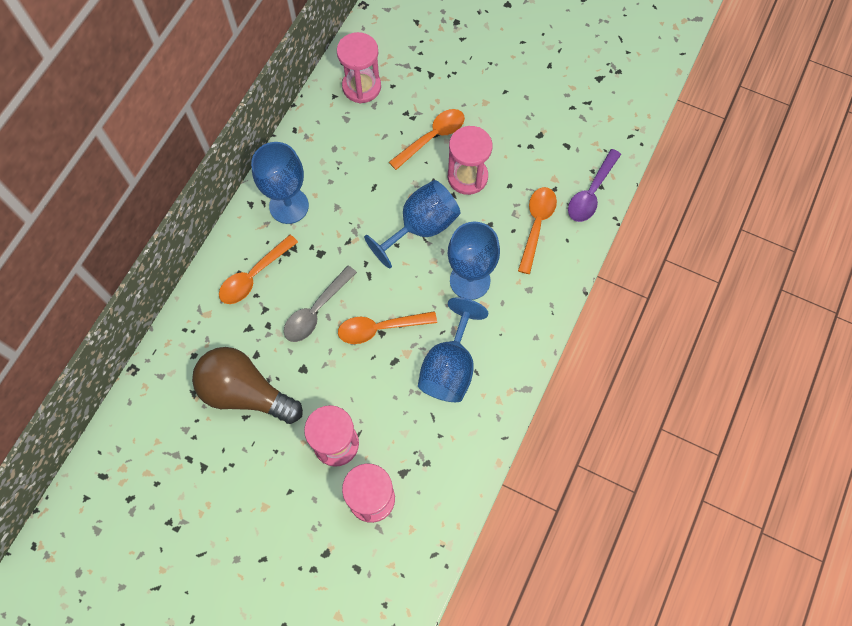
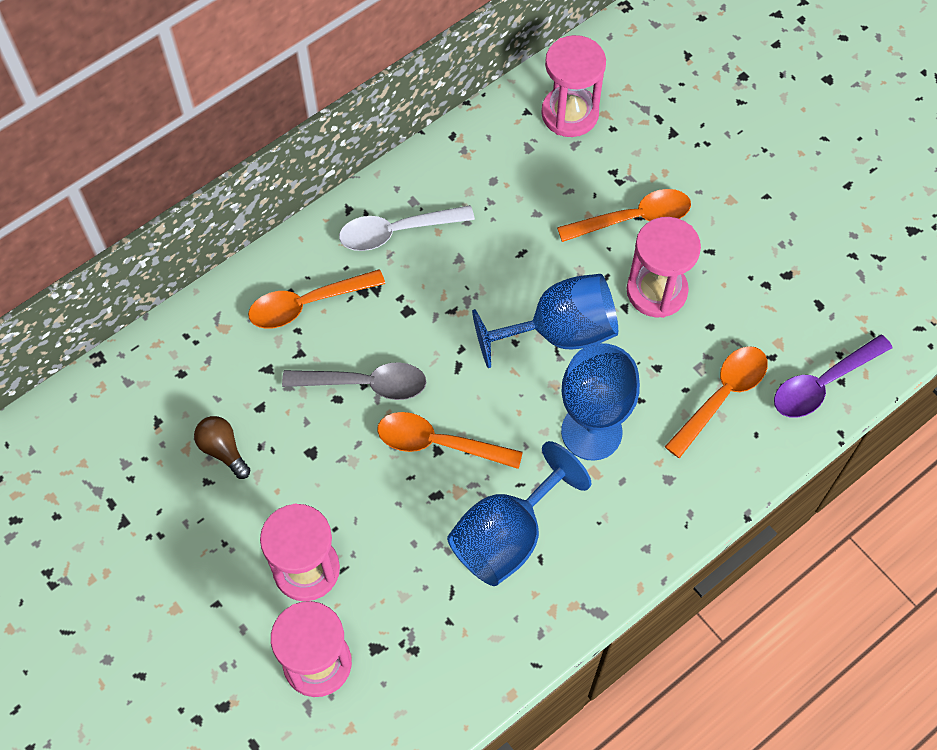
camera: 25 degrees right, 5 degrees down
(245, 392) = (223, 450): brown light bulb -> brown light bulb, size x0.44
(289, 206) = (396, 232): blue goblet -> white spoon
(316, 311) = (365, 384): grey spoon -> grey spoon turned 150 degrees counterclockwise

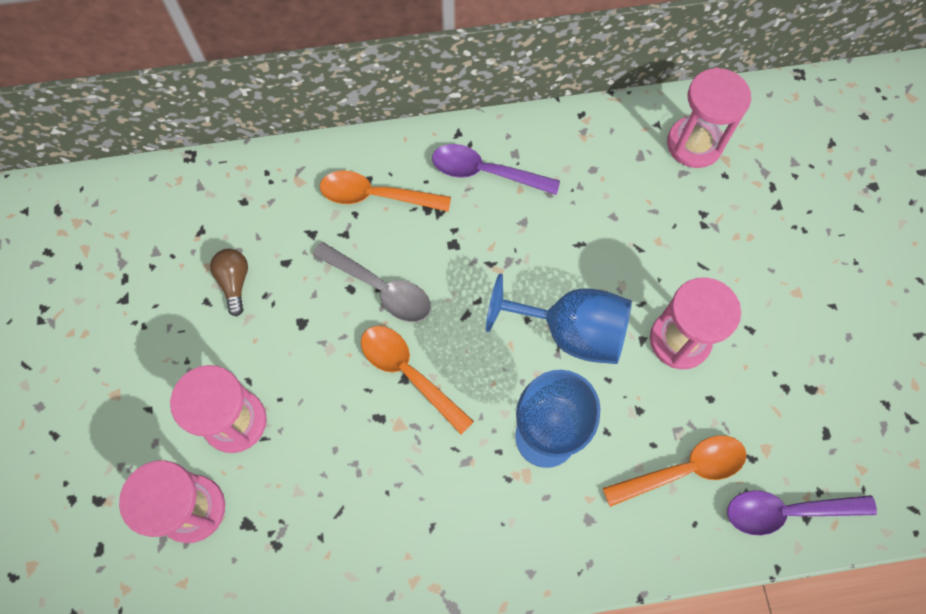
camera: 30 degrees right, 5 degrees up
(396, 232) = (485, 172): white spoon -> purple spoon
(507, 536) = (416, 489): blue goblet -> none
(633, 218) = (697, 264): orange spoon -> none

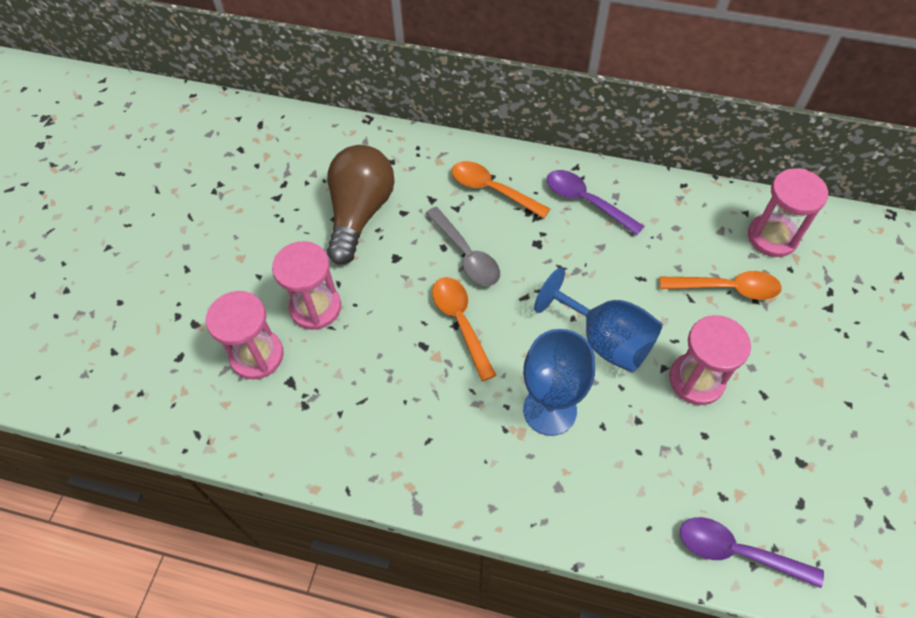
camera: 25 degrees right, 10 degrees down
(235, 282) = (360, 213): brown light bulb -> brown light bulb, size x2.25
(683, 470) = (657, 481): orange spoon -> orange spoon (727, 288)

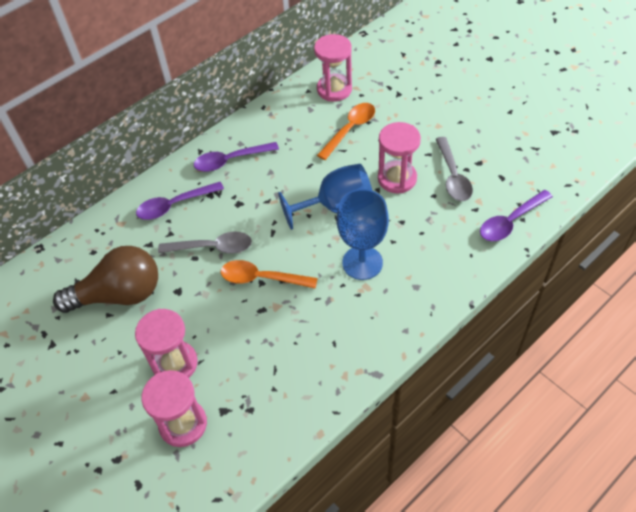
camera: 55 degrees left, 5 degrees down
(360, 213) = (119, 295): brown light bulb -> brown light bulb turned 120 degrees clockwise
(492, 190) = (174, 205): orange spoon -> purple spoon
(752, 442) = (453, 176): none -> grey spoon

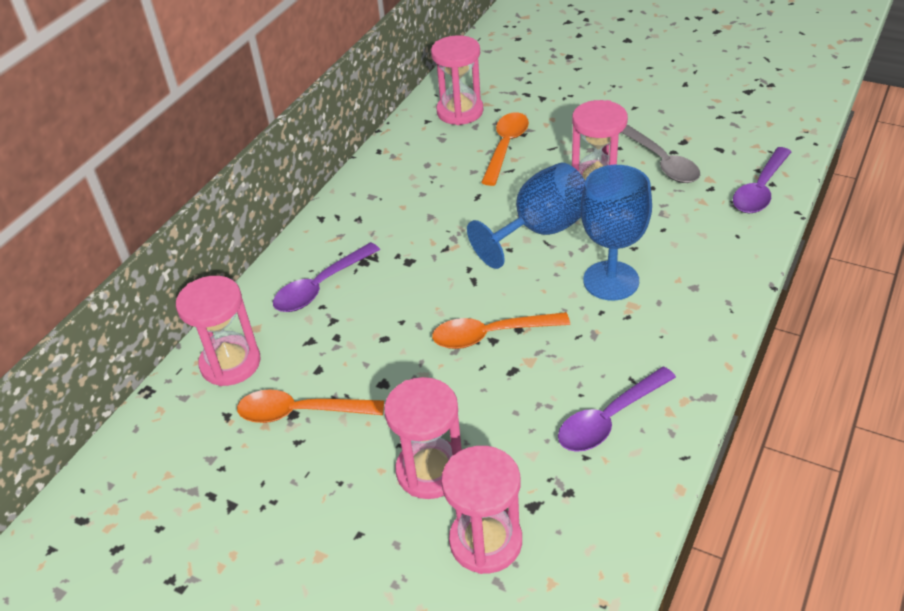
camera: 20 degrees left, 10 degrees down
(95, 244) = (230, 363): none -> pink hourglass
(119, 295) = (300, 412): brown light bulb -> orange spoon
(213, 247) = (402, 319): grey spoon -> none
(230, 160) = (369, 218): purple spoon -> purple spoon (609, 419)

